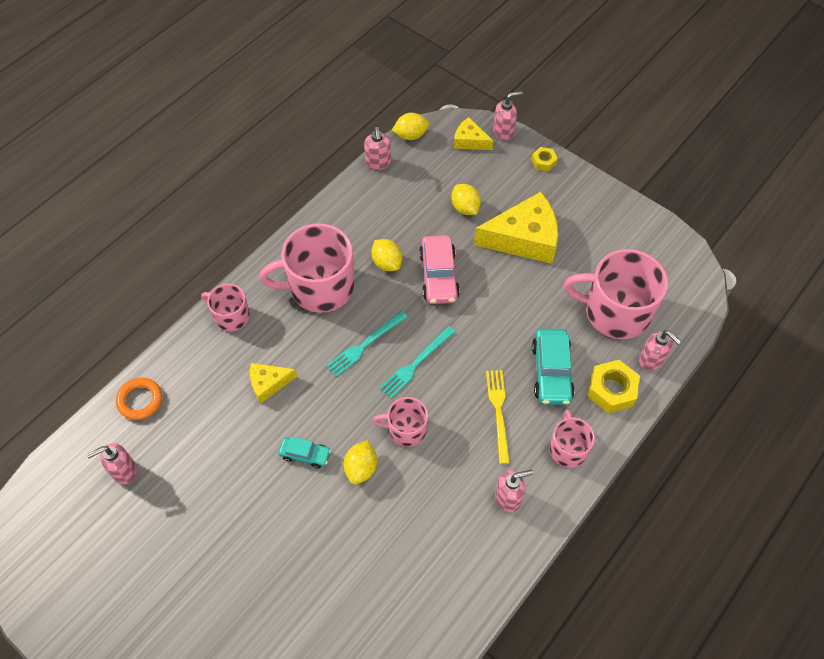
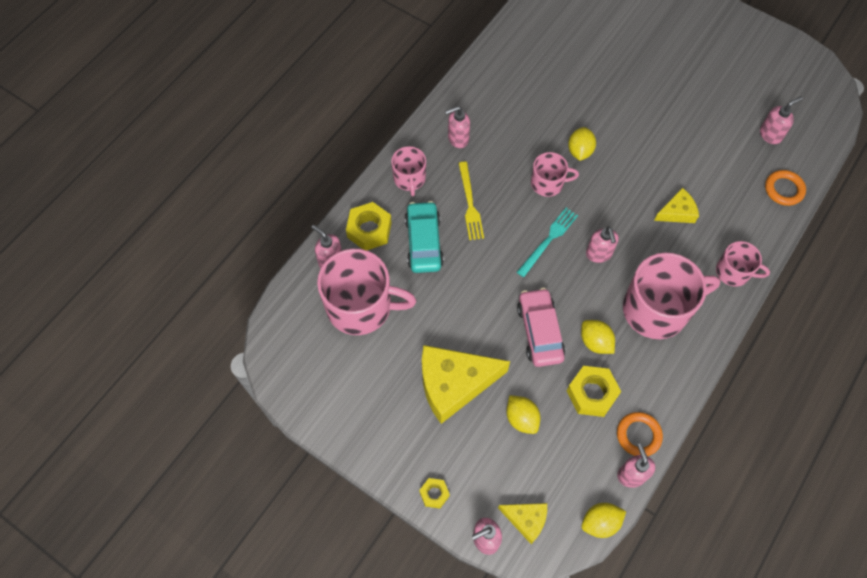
camera: 175 degrees right, 5 degrees up
(305, 454) = (628, 158): turquoise car -> none
(365, 189) = (638, 435): none -> orange ring
(365, 345) = (599, 254): turquoise fork -> pink soap dispenser
(399, 222) = (592, 394): none -> yellow nut

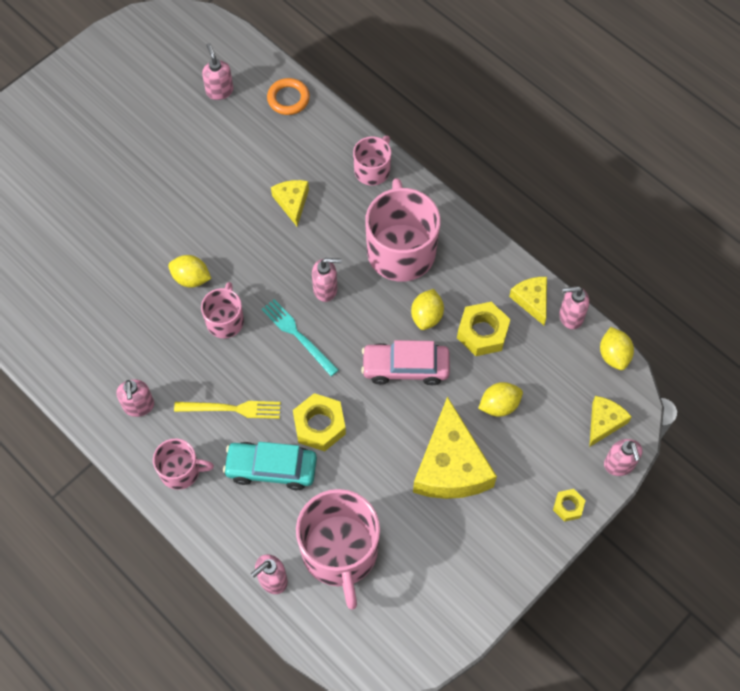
camera: 80 degrees left, 0 degrees up
(361, 306) = (340, 552): pink mug -> pink mug turned 150 degrees clockwise
(369, 230) = (241, 528): yellow nut -> yellow nut (319, 425)
(595, 342) = (426, 316): yellow lemon -> yellow lemon turned 45 degrees counterclockwise
(638, 435) = (532, 300): orange ring -> yellow cheese

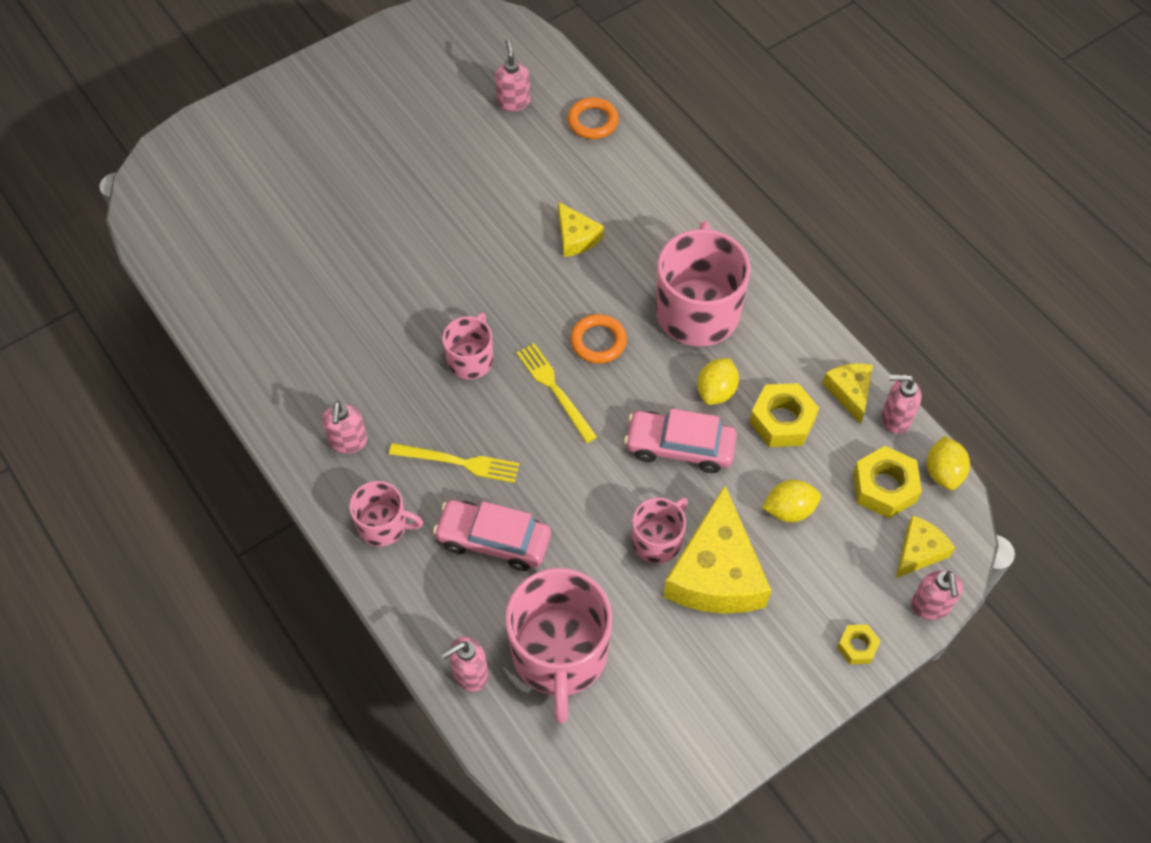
camera: 10 degrees right, 5 degrees down
(191, 278) = (439, 305): yellow lemon -> none
(271, 469) = (493, 540): turquoise car -> pink car
(292, 202) = (576, 237): yellow cheese -> yellow cheese turned 150 degrees clockwise
(298, 335) = (555, 389): turquoise fork -> yellow fork
(319, 425) = (562, 499): yellow nut -> yellow nut (884, 487)
(325, 289) = (598, 341): pink soap dispenser -> orange ring
(372, 170) = (679, 214): pink mug -> pink mug (658, 540)

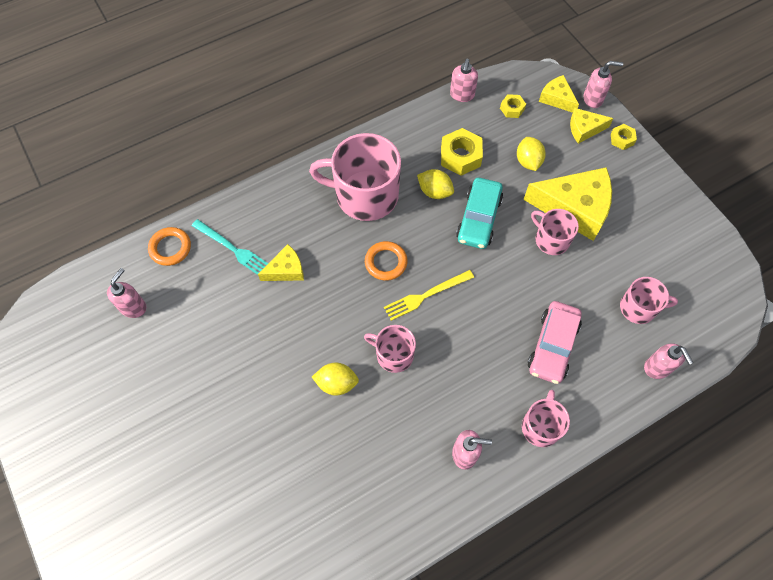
camera: 85 degrees left, 5 degrees up
(459, 462) = (486, 367): yellow fork -> none
(513, 102) = (133, 307): pink soap dispenser -> pink soap dispenser turned 120 degrees clockwise
(560, 654) = (638, 308): pink mug -> pink mug, size x0.54
(599, 180) = (232, 249): none -> turquoise fork
(679, 447) = (479, 219): pink car -> turquoise car
(849, 392) = (440, 116): yellow cheese -> yellow cheese (584, 129)
(884, 487) = (512, 109): yellow nut -> yellow nut, size x0.56
(943, 472) = (502, 77): yellow lemon -> yellow lemon (336, 383)

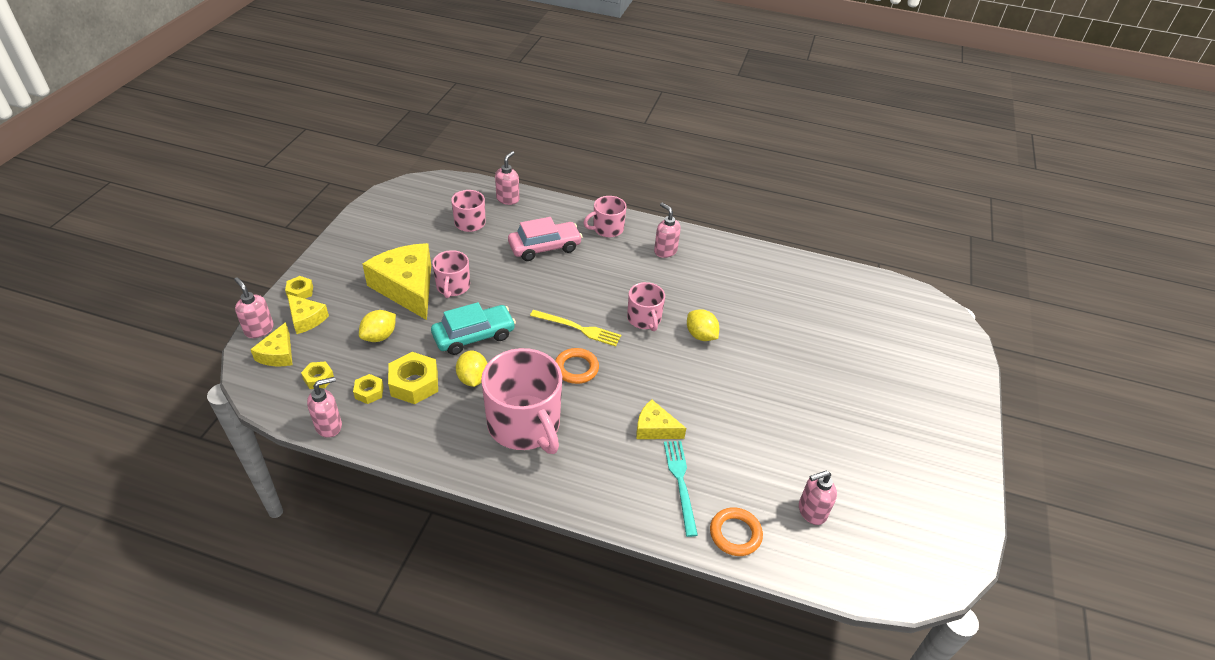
camera: 135 degrees left, 20 degrees down
(474, 128) = (369, 392): none -> yellow nut

